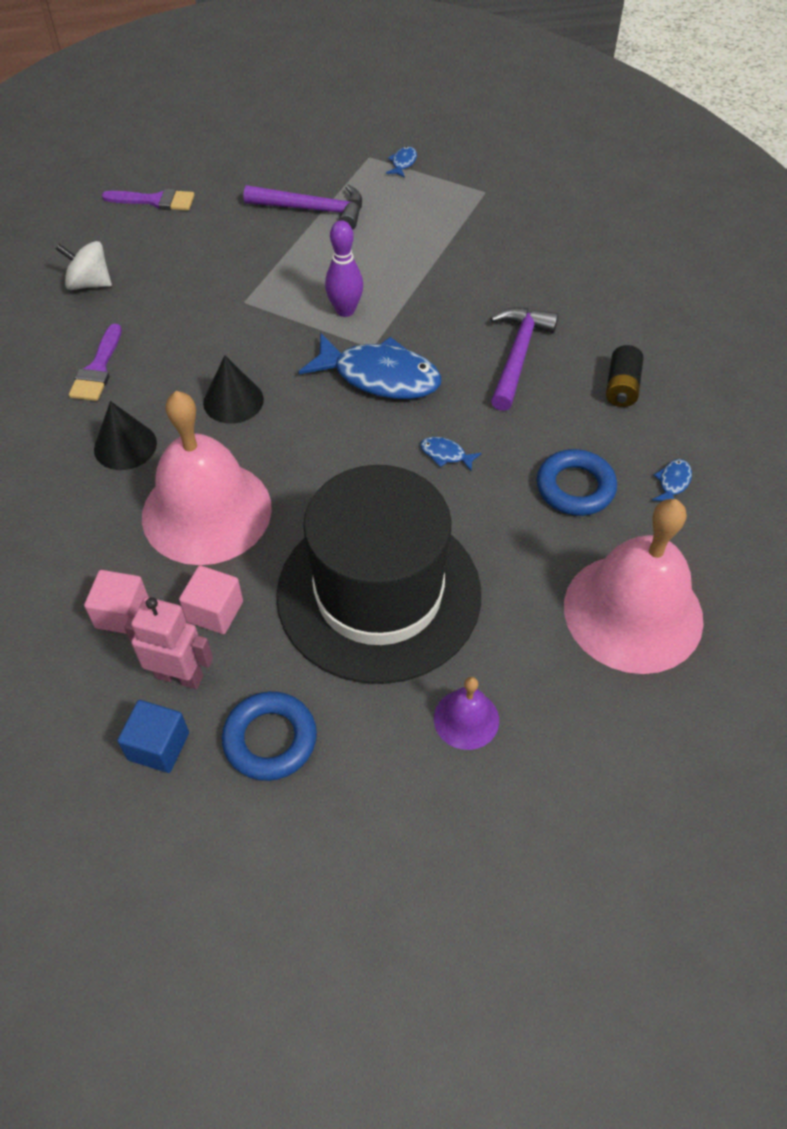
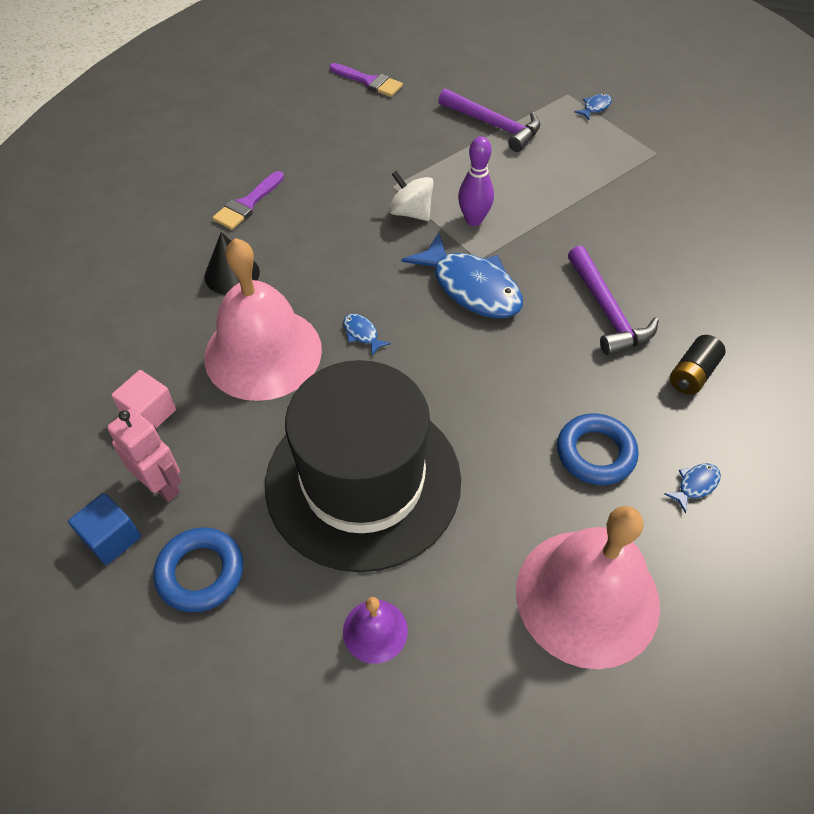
camera: 25 degrees right, 0 degrees up
(89, 283) = (281, 133): white spinning top -> white spinning top (411, 212)
(215, 611) = (221, 441): pink cube -> none
(233, 401) = (337, 266): black cone -> none
(446, 454) = (491, 378): blue fish -> blue fish (362, 334)
(517, 356) = (607, 311): purple hammer -> purple hammer turned 120 degrees clockwise

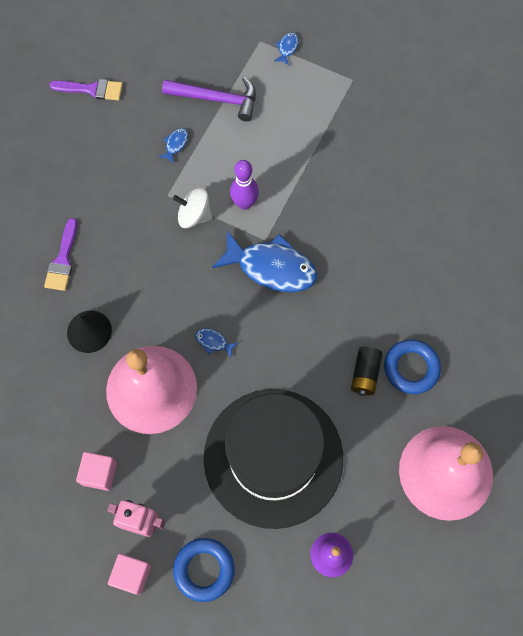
camera: 25 degrees left, 15 degrees up
(112, 538) = (132, 574): blue cube -> pink cube
(607, 311) = (373, 248): purple hammer -> none
(692, 374) = (449, 277): black battery -> black battery (365, 374)
(695, 485) = (480, 364): blue fish -> blue fish (176, 144)

